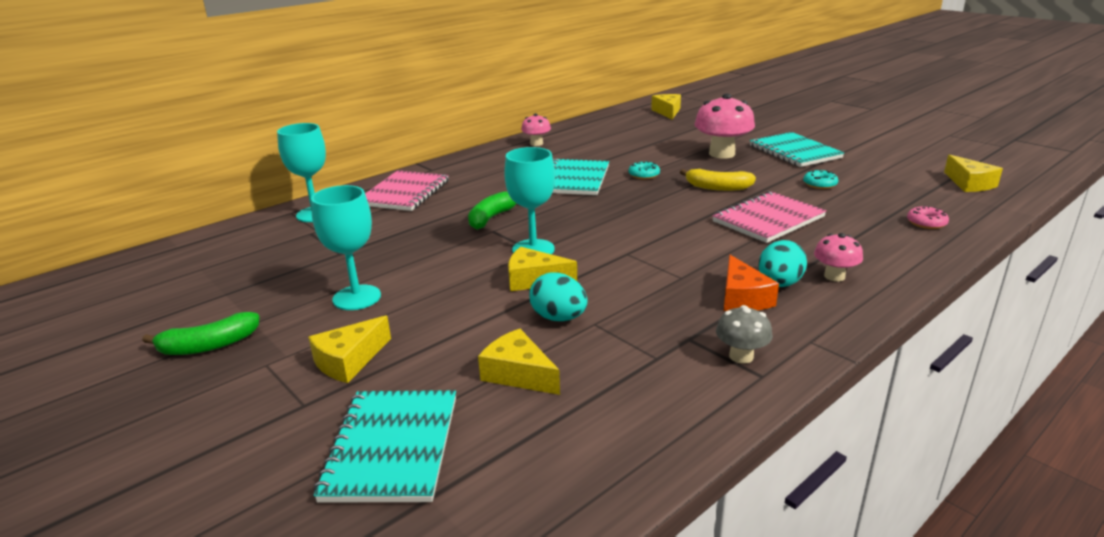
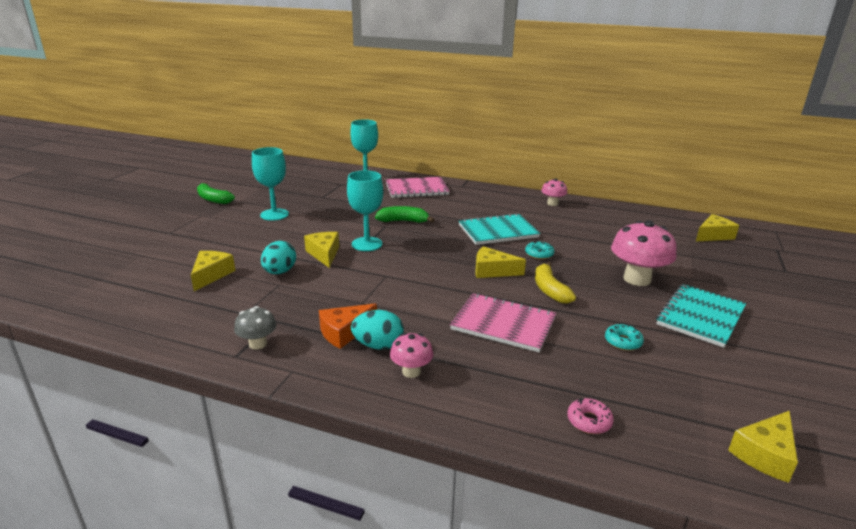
camera: 60 degrees right, 0 degrees up
(349, 361) = (210, 231): yellow cheese -> yellow cheese (492, 271)
(392, 447) = (138, 261): turquoise notebook -> none

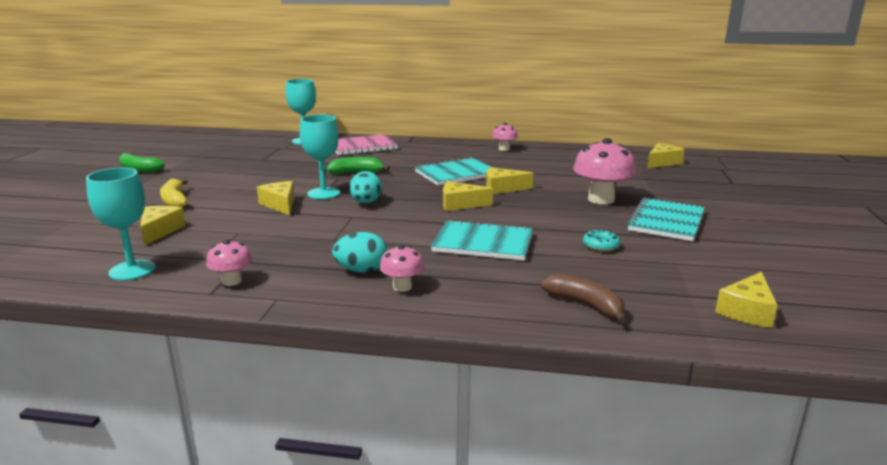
camera: 10 degrees left, 5 degrees down
(258, 344) = (232, 281): grey mushroom -> pink mushroom
(274, 214) = (214, 177): turquoise goblet -> turquoise goblet (132, 270)
(279, 272) = (236, 223): turquoise egg -> turquoise egg (366, 203)
(344, 332) = (323, 264): orange cheese -> none
(503, 324) = (483, 243): pink notebook -> turquoise notebook
(539, 254) = (502, 188): turquoise donut -> yellow cheese
(550, 290) = (520, 214): yellow banana -> yellow banana (175, 201)
(589, 421) = (585, 305): pink donut -> brown banana

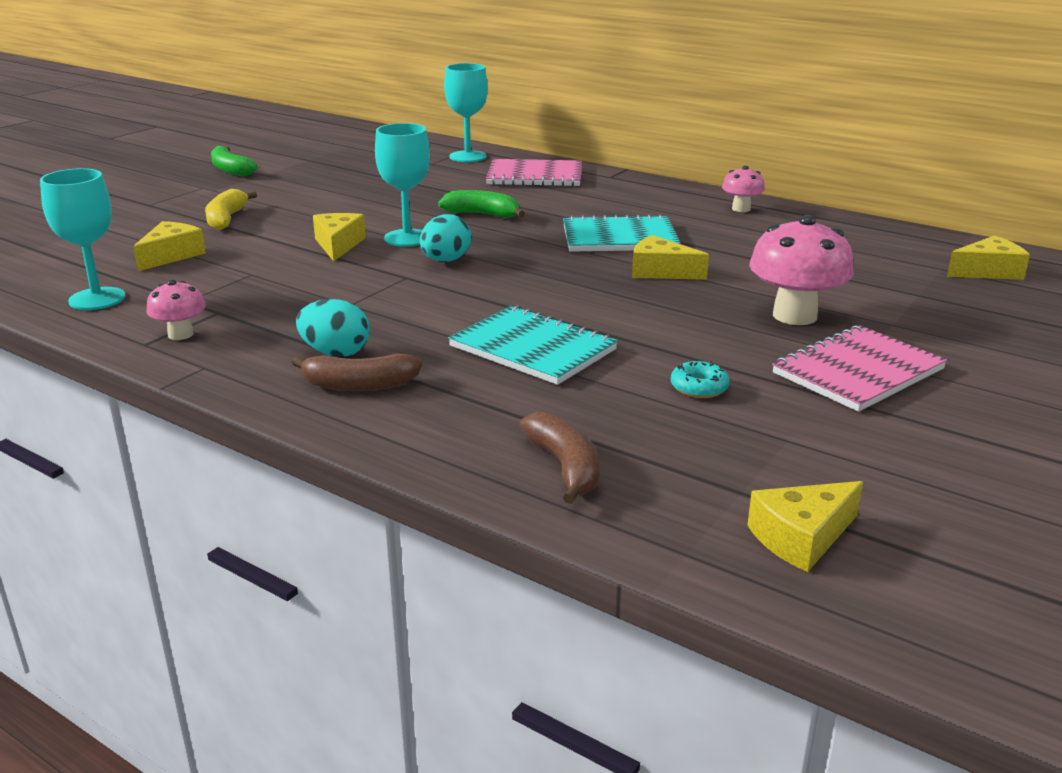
camera: 25 degrees right, 5 degrees up
(402, 287) = (359, 385): pink mushroom -> brown banana
(460, 204) = (569, 285): yellow cheese -> none
(666, 221) = (858, 371): turquoise notebook -> pink notebook

